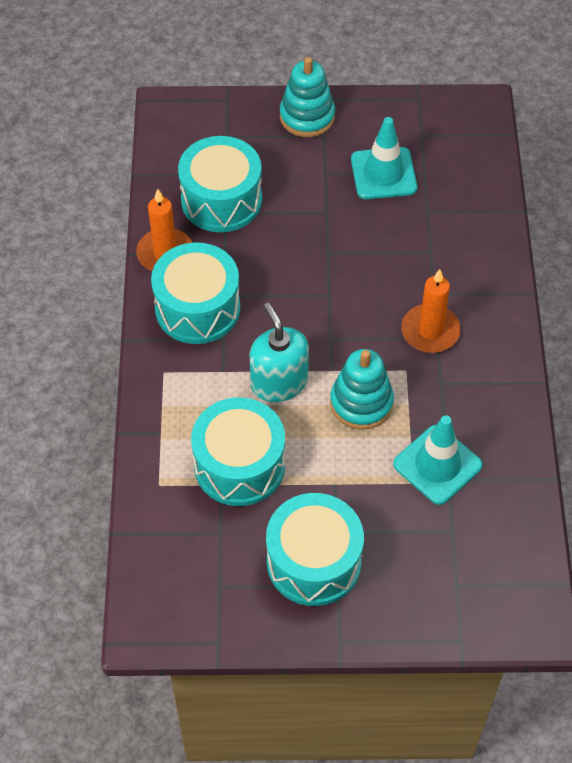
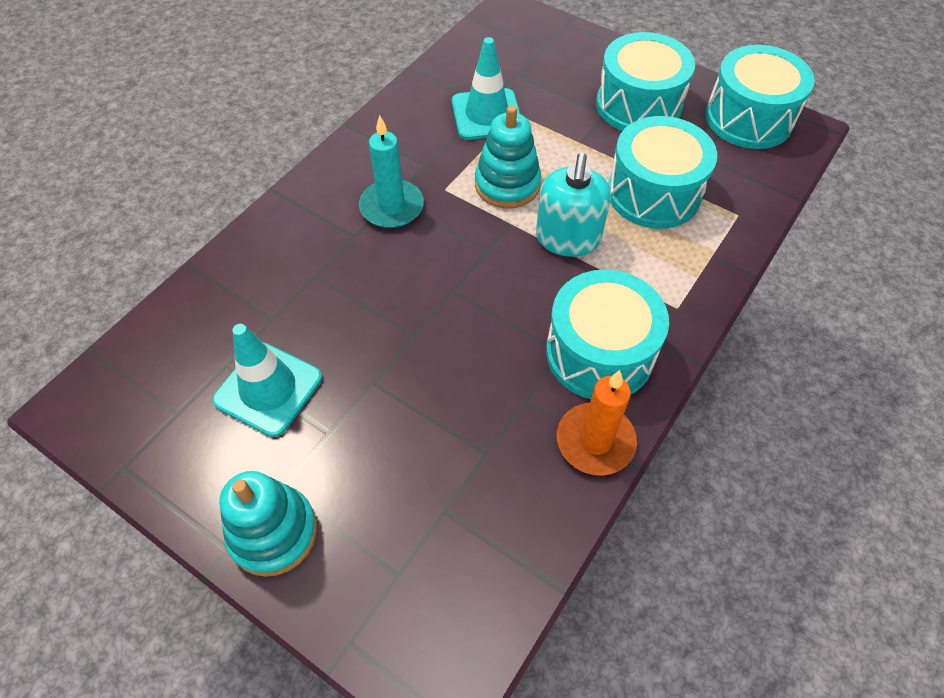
camera: 145 degrees left, 0 degrees up
(221, 200) = (478, 473): turquoise drum -> turquoise drum (748, 118)
(430, 331) = (391, 207): orange candle -> turquoise candle

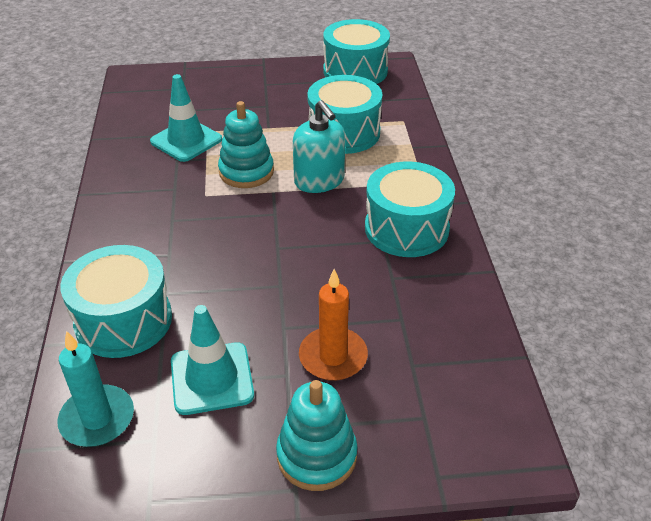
camera: 40 degrees left, 15 degrees down
(391, 207) = (178, 224): turquoise candle -> turquoise candle (97, 419)
(595, 441) = (455, 273): orange candle -> orange candle (333, 357)
(638, 105) = (282, 92): turquoise drum -> turquoise drum (123, 320)

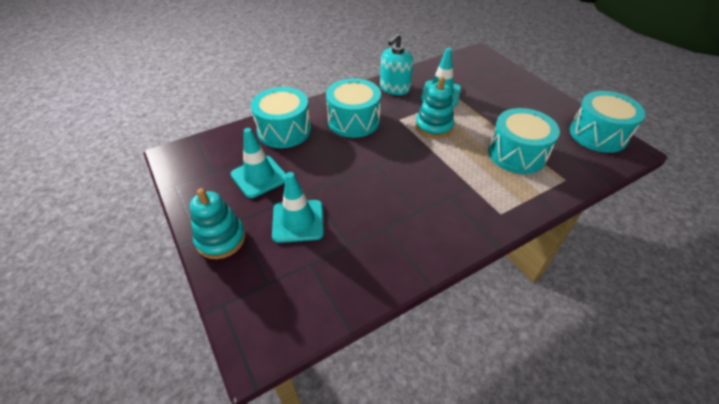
camera: 65 degrees right, 5 degrees up
(97, 419) = (218, 148): turquoise candle -> none
(319, 181) = (453, 160): turquoise soap dispenser -> turquoise soap dispenser (394, 88)
(333, 357) = (298, 221): orange candle -> turquoise traffic cone
(406, 228) = (440, 220): turquoise drum -> turquoise drum (353, 121)

